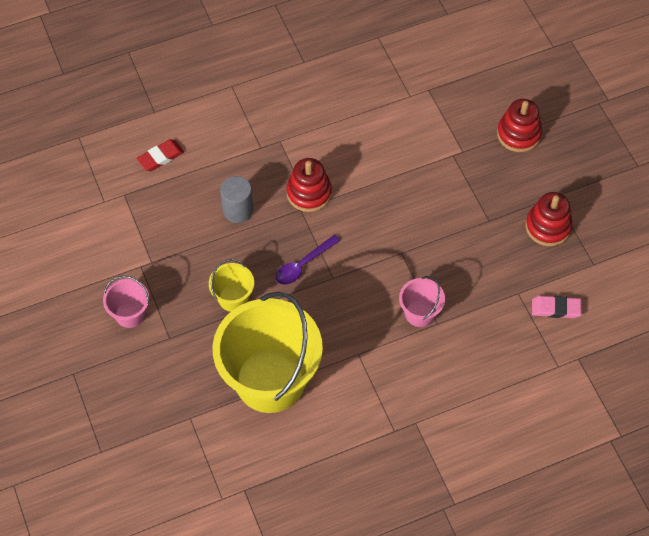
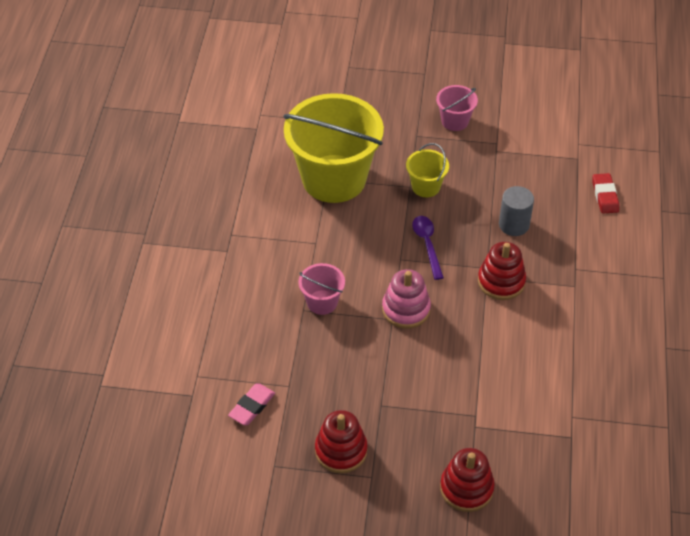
camera: 120 degrees right, 10 degrees down
(384, 247) = (406, 309): none -> pink stacking toy

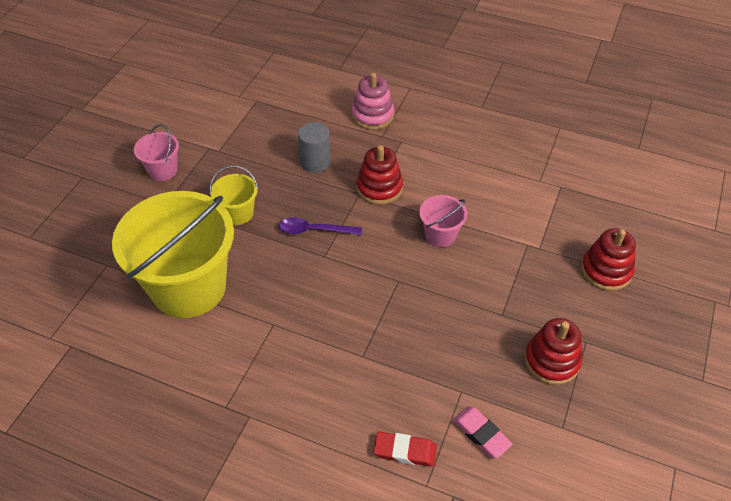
camera: 75 degrees left, 0 degrees up
(322, 302) = (358, 336): pink bucket -> pink bucket (440, 235)
(406, 309) = (390, 266): pink stacking toy -> pink stacking toy (372, 115)
(605, 196) = (307, 96): red eraser -> red eraser (405, 451)

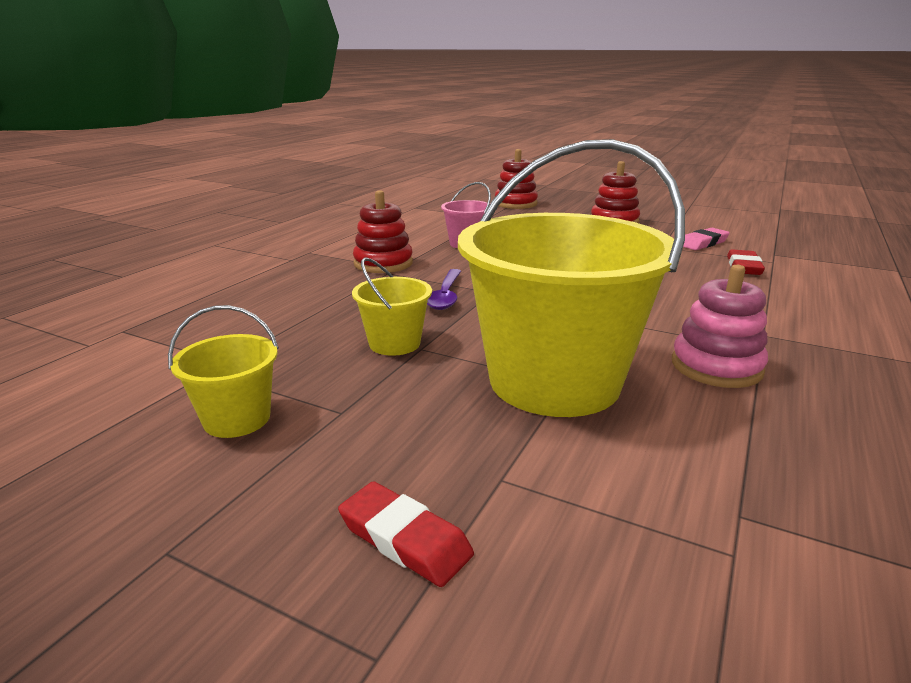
camera: 85 degrees left, 25 degrees down
(77, 237) = (404, 539): none -> red eraser
(163, 170) = (237, 419): pink bucket -> yellow bucket
(315, 162) = (313, 293): grey cylinder -> none
(372, 115) = (247, 262): pink stacking toy -> pink stacking toy (716, 366)

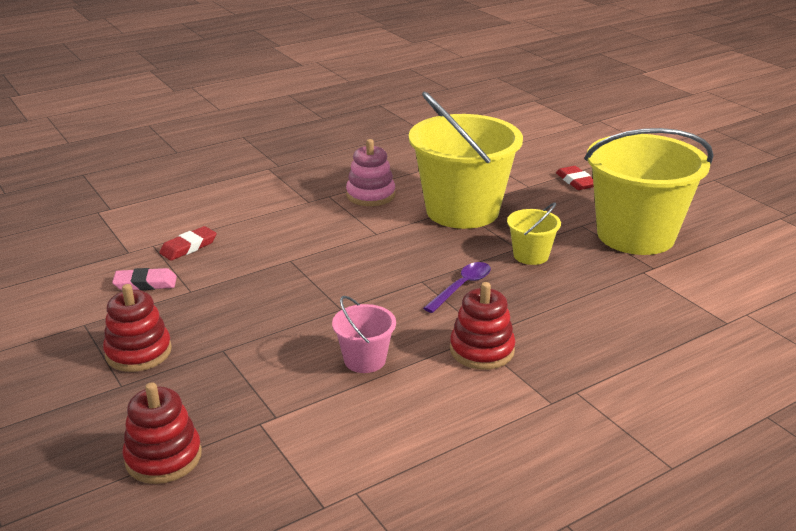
camera: 150 degrees left, 5 degrees up
(237, 419) = (635, 235): yellow bucket -> yellow bucket, size x2.26

